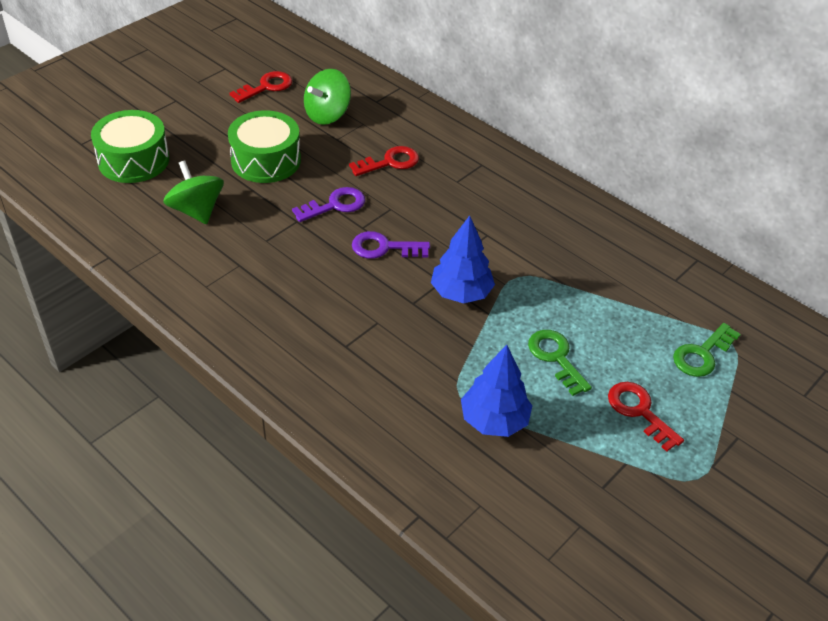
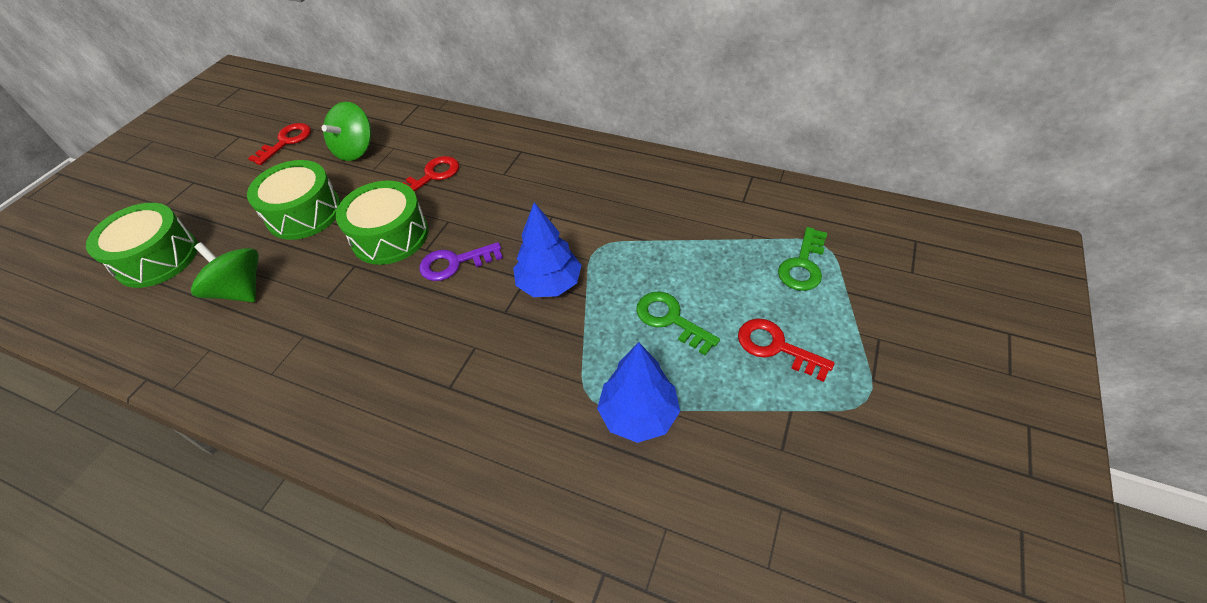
camera: 15 degrees left, 5 degrees up
(335, 205) = (390, 236): purple key -> green drum

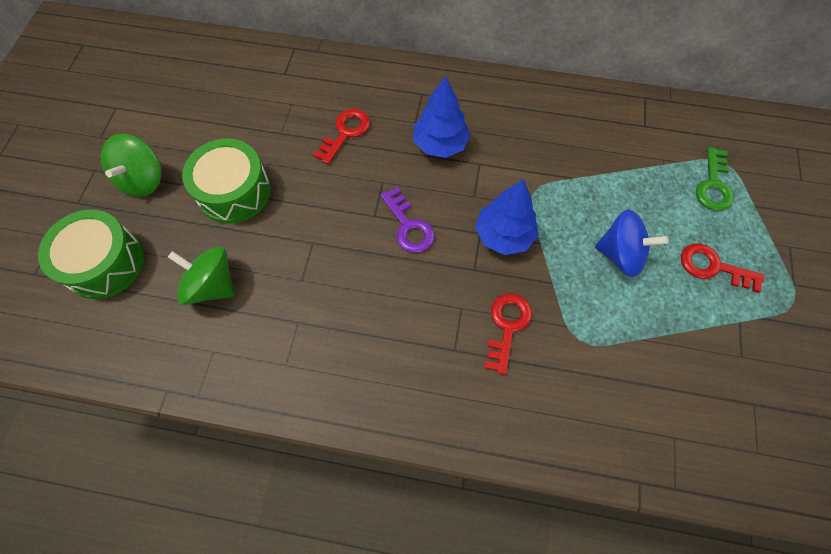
camera: 15 degrees left, 15 degrees up
(286, 142) = (172, 109): red key -> red key (507, 326)
(355, 150) = (252, 111): green spinning top -> green spinning top (143, 179)
(390, 236) = (333, 205): green drum -> none
(455, 263) = (408, 226): purple key -> purple key turned 90 degrees counterclockwise
(638, 414) = (622, 347): blue tree -> blue tree (440, 144)
(670, 319) = (620, 254): green key -> blue spinning top

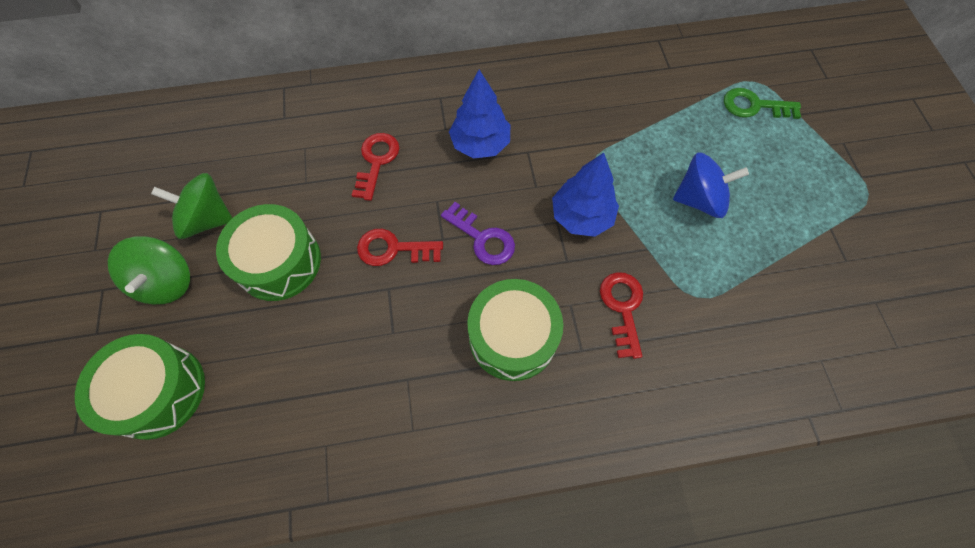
camera: 20 degrees left, 0 degrees up
(212, 285) = (295, 373): green spinning top -> green spinning top (207, 219)
(400, 318) = (513, 336): none -> green drum
(713, 185) = (754, 106): green key -> green key turned 105 degrees clockwise
(713, 267) = (786, 184): red key -> red key (393, 249)

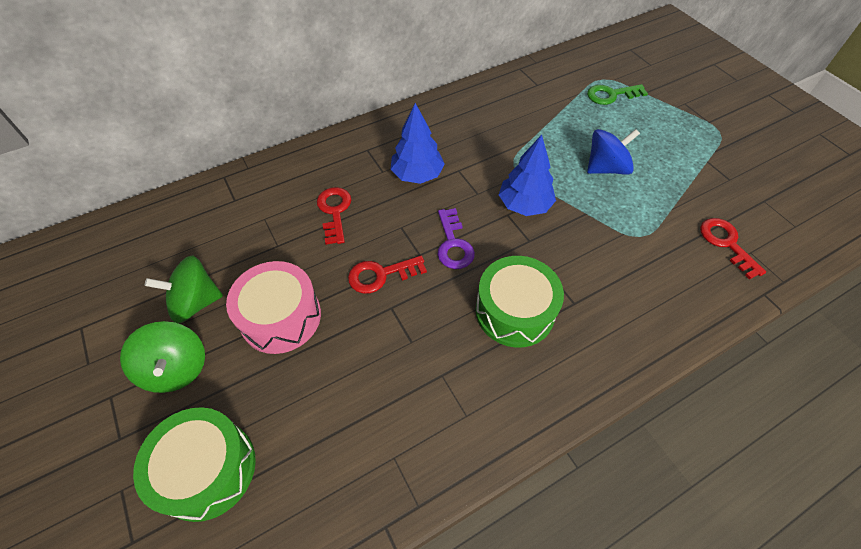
camera: 20 degrees left, 10 degrees down
(279, 262) = (281, 317): green drum -> pink drum
(482, 238) = (453, 244): purple key -> purple key turned 60 degrees clockwise
(622, 308) = (590, 261): red key -> red key (726, 243)

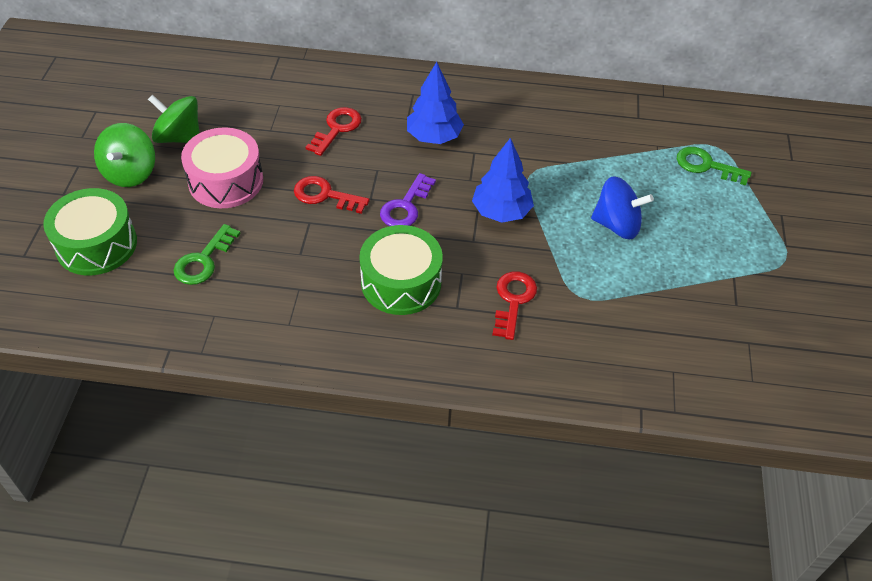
camera: 35 degrees right, 5 degrees down
(332, 408) = (203, 260): none -> green key
(726, 243) = (657, 350): red key -> red key (513, 300)

